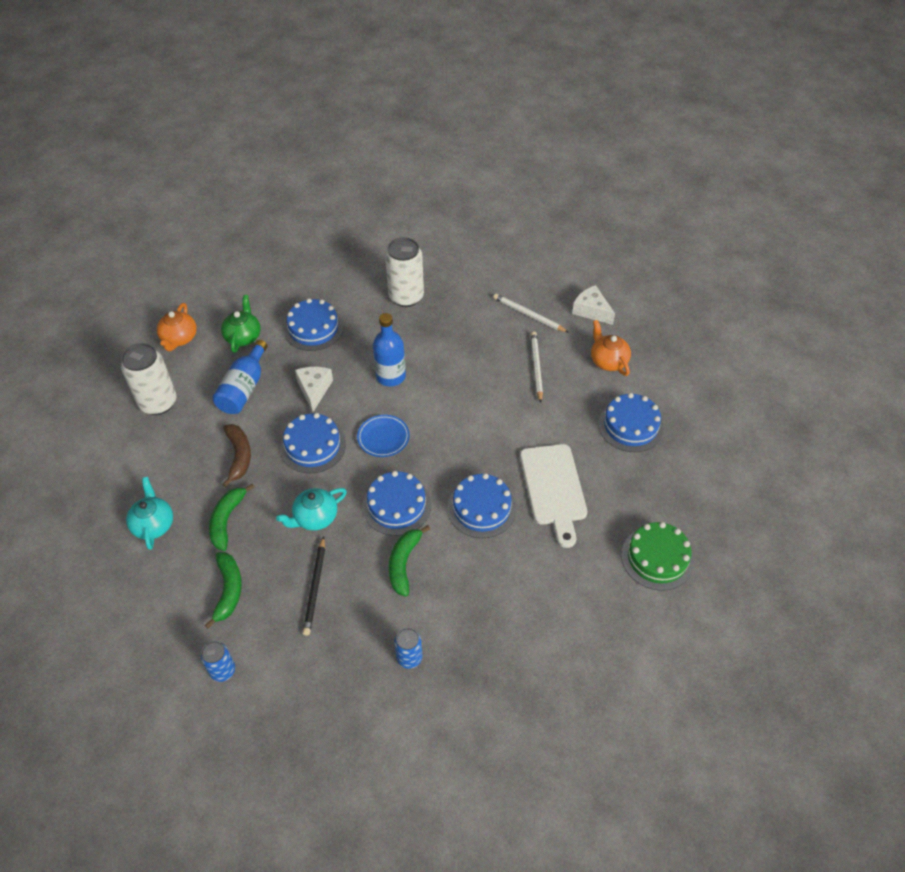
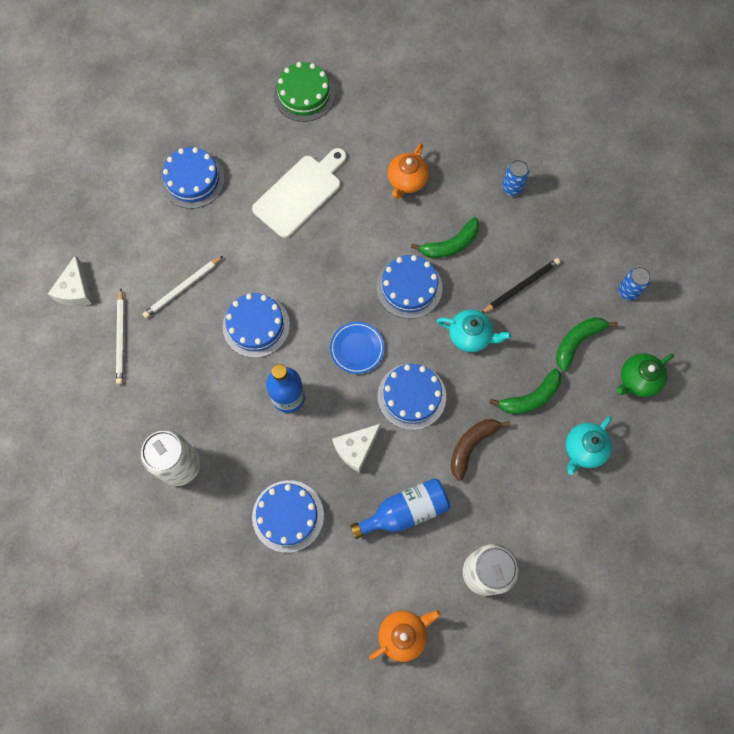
camera: 130 degrees left, 20 degrees up
(243, 337) = (350, 573): green teapot -> green teapot (638, 380)
(481, 508) = (360, 228): blue cake -> blue cake (256, 325)
(608, 361) = (131, 238): orange teapot -> orange teapot (407, 181)

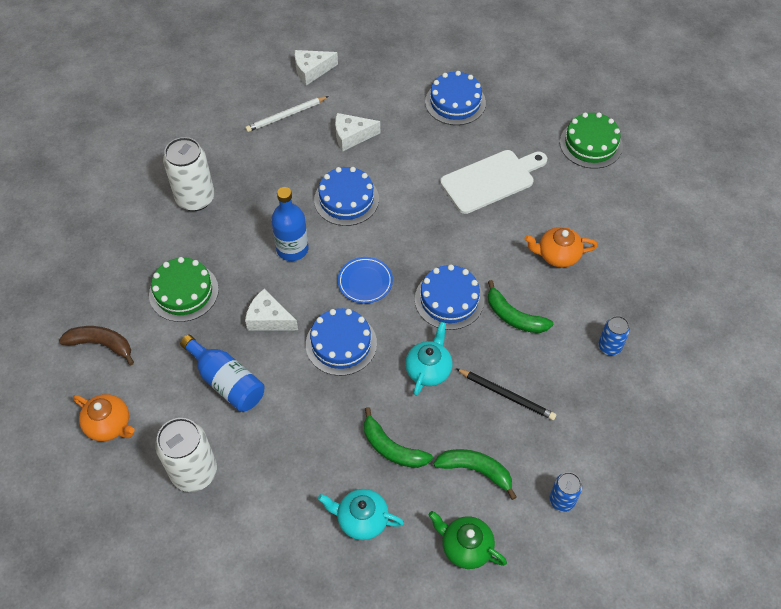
camera: 65 degrees right, 15 degrees down
(182, 288) = (352, 136): white pencil -> white cheese
(288, 516) = (183, 292): blue cake -> green cake
(300, 193) = (491, 180): white cutting board -> white cutting board turned 45 degrees counterclockwise
(470, 336) = (428, 370): turquoise teapot -> turquoise teapot turned 150 degrees counterclockwise
(471, 446) = (316, 413): brown banana -> brown banana (101, 344)

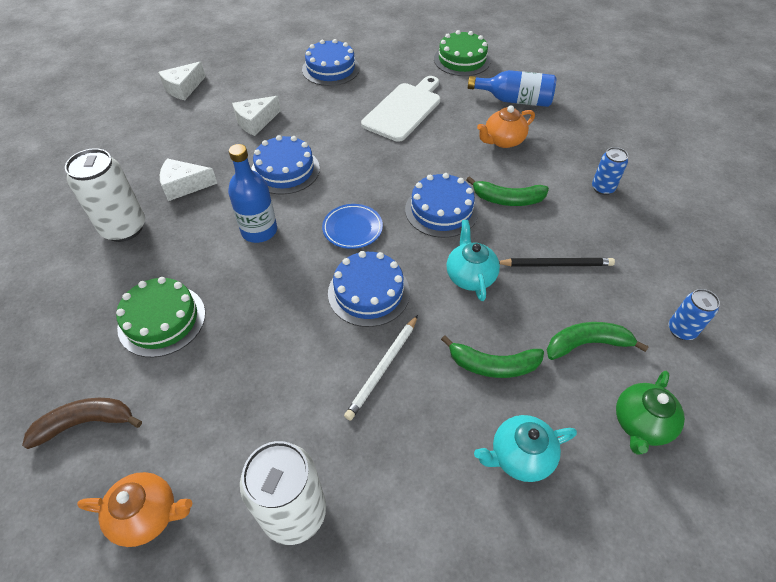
camera: 30 degrees left, 5 degrees down
(226, 382) = (269, 388): blue bottle -> blue bottle (514, 100)
(269, 319) = (277, 303): white cheese -> white cheese (184, 186)
(286, 116) = (180, 128): white pencil -> white pencil (383, 368)
(465, 547) = (641, 424): green teapot -> green teapot turned 60 degrees counterclockwise

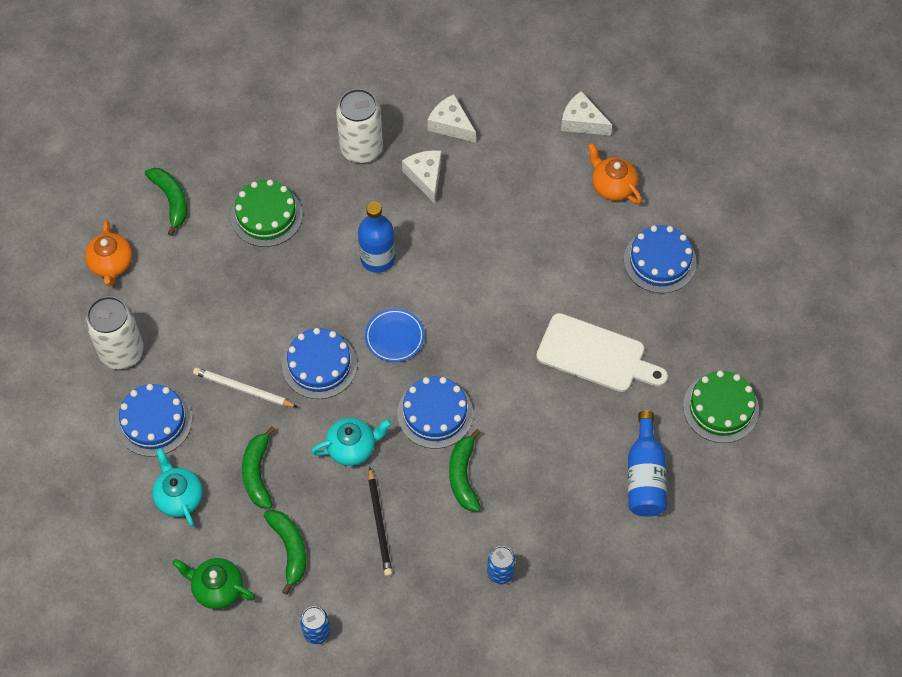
camera: 80 degrees right, 10 degrees up
(86, 423) = (171, 200): brown banana -> green banana
(256, 122) = (538, 210): white cheese -> white cheese (451, 125)
(285, 170) = (466, 258): blue cake -> blue cake (154, 421)
(503, 141) = (561, 466): orange teapot -> orange teapot (612, 186)

